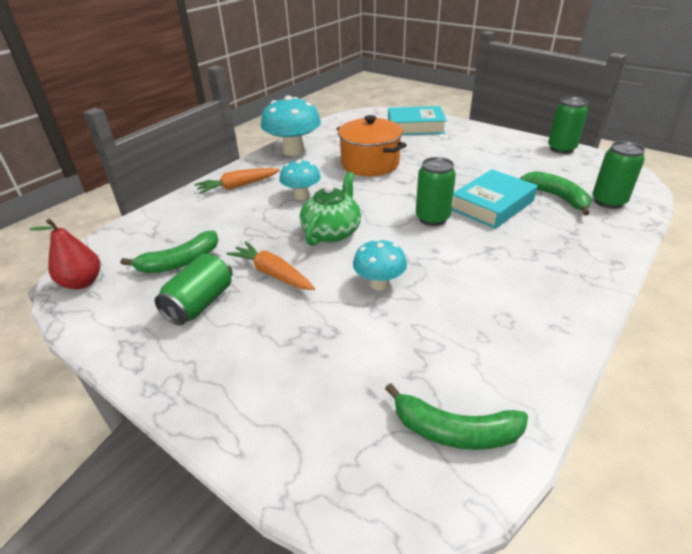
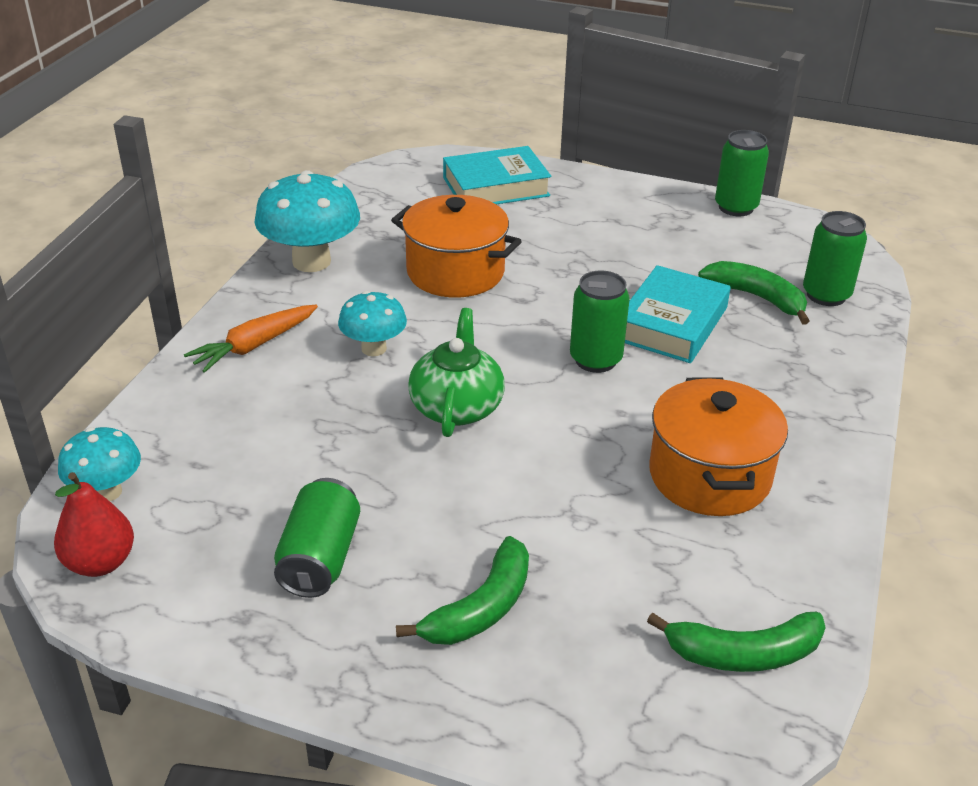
camera: 20 degrees left, 0 degrees up
(180, 262) = (243, 498): green banana -> green banana (481, 608)
(272, 273) = (403, 491): orange carrot -> none
(379, 284) = (566, 479): turquoise mushroom -> turquoise mushroom (107, 492)
(480, 298) = (709, 476): none -> orange pot

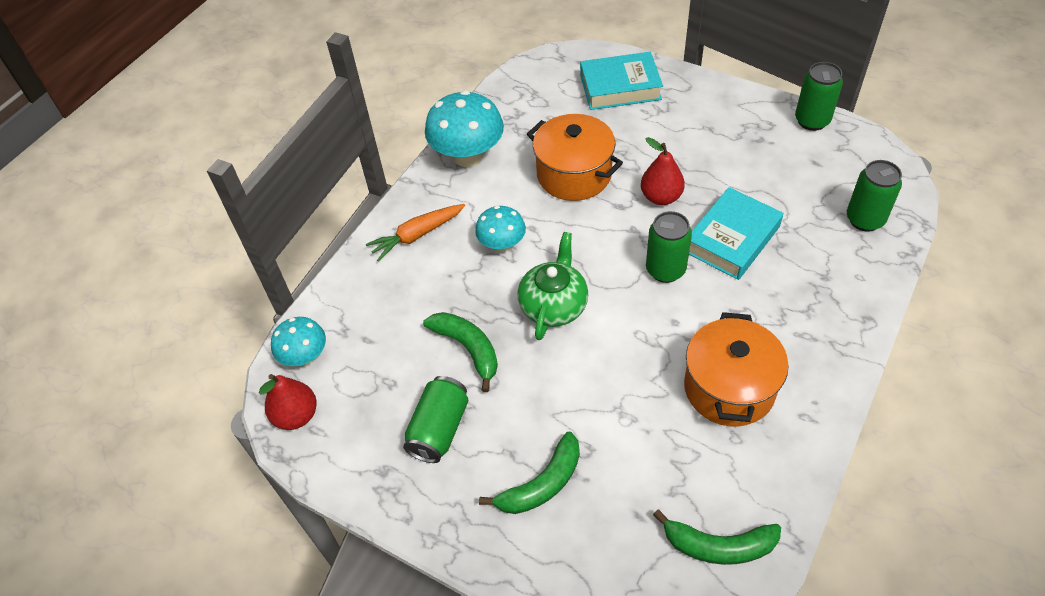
camera: 15 degrees right, 15 degrees up
(572, 288) = (661, 197): none -> red pear
(756, 297) = (806, 217): green banana -> green banana (468, 349)

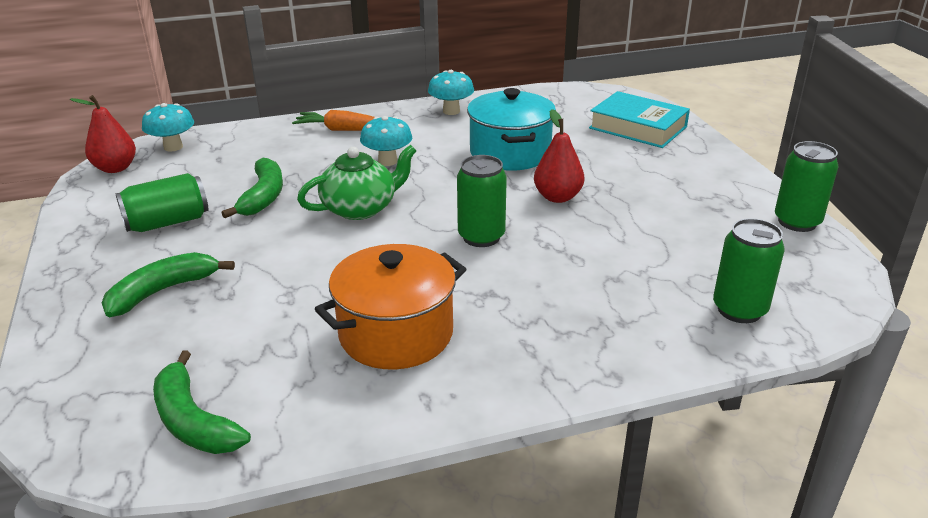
camera: 40 degrees right, 20 degrees down
(468, 156) = (451, 111): turquoise mushroom -> turquoise mushroom, size x0.60
(542, 484) = (162, 291): green banana -> green banana turned 135 degrees clockwise
(574, 174) = (510, 153): orange pot -> turquoise pot
(732, 239) = (574, 251): turquoise book -> none

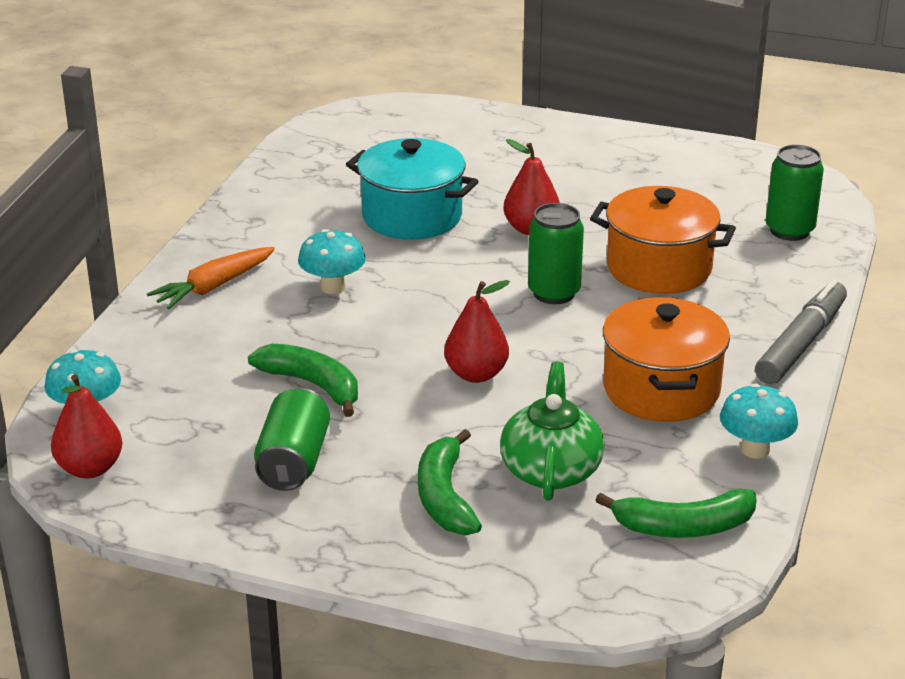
camera: 55 degrees left, 0 degrees up
(334, 246) = (476, 374): none -> red pear
(360, 208) = (417, 336): green teapot -> green teapot (550, 469)
(451, 111) = (264, 209): turquoise mushroom -> turquoise mushroom (755, 449)
(556, 385) = (801, 343): none -> grey marker
(579, 267) = (659, 268): none -> orange pot
(638, 127) = (452, 133): turquoise book -> none
(797, 222) = (703, 149): green can -> none

